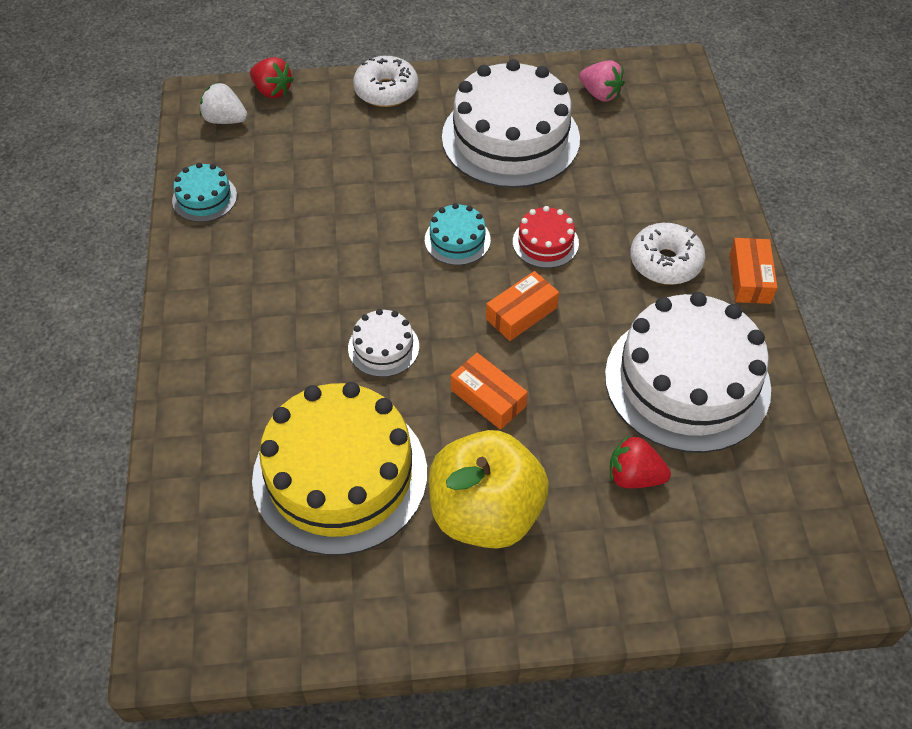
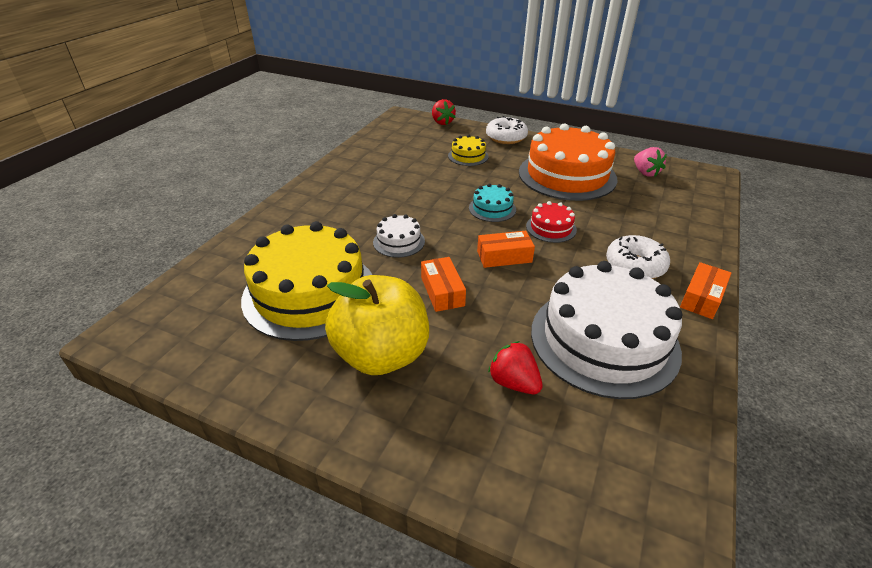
camera: 30 degrees right, 15 degrees down
(204, 198) = (365, 150): turquoise cake -> none
(225, 120) = (406, 126): white strawberry -> none
(360, 151) = (468, 156): none -> yellow cake
(510, 138) = (567, 175): white cake -> orange cake

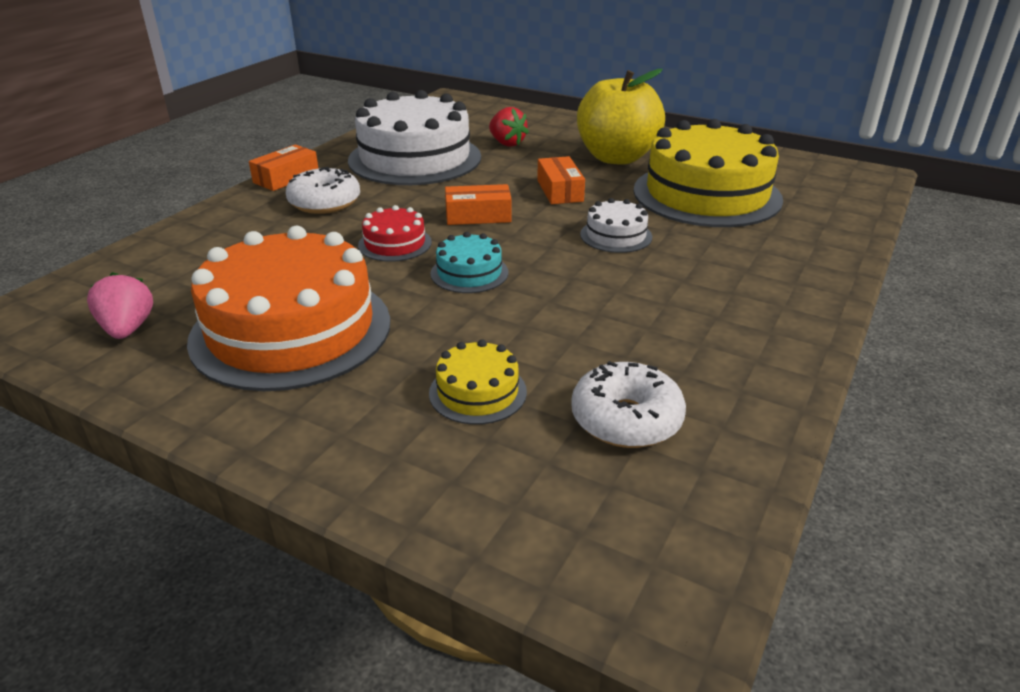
camera: 175 degrees left, 5 degrees down
(442, 122) = (525, 554): red strawberry -> none
(506, 137) = (350, 459): white donut -> white donut (626, 419)

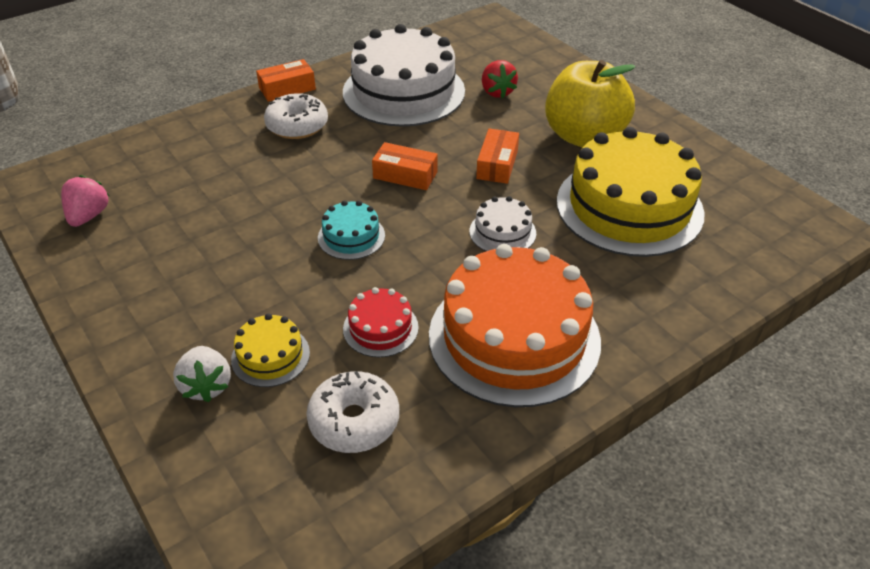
camera: 25 degrees right, 10 degrees up
(291, 330) = (188, 252): orange cake -> orange cake (514, 337)
(395, 243) = (318, 187): red cake -> red cake (380, 328)
(427, 441) = (206, 386): none -> white strawberry

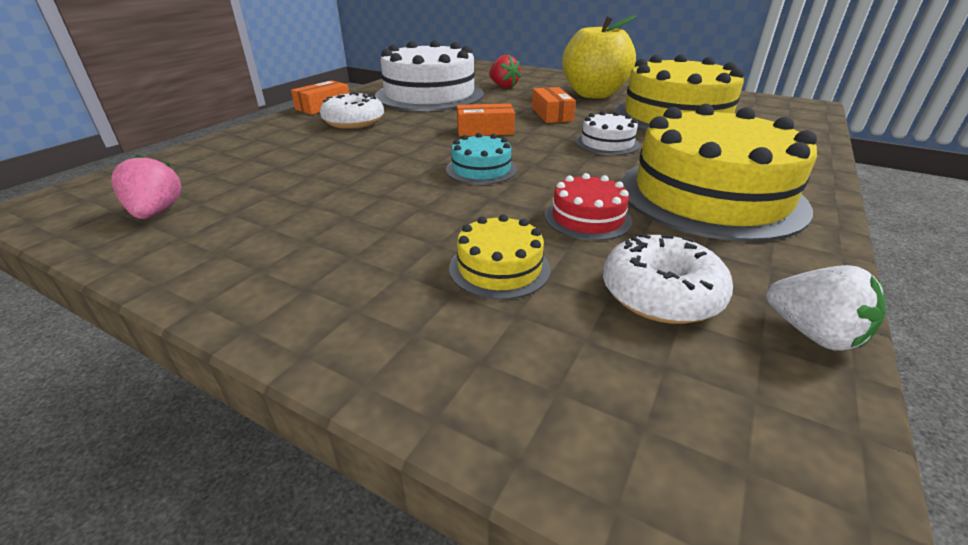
camera: 25 degrees left, 10 degrees down
(206, 386) = (449, 317): white strawberry -> white strawberry (813, 333)
(514, 337) = (710, 195): orange cake -> yellow cake

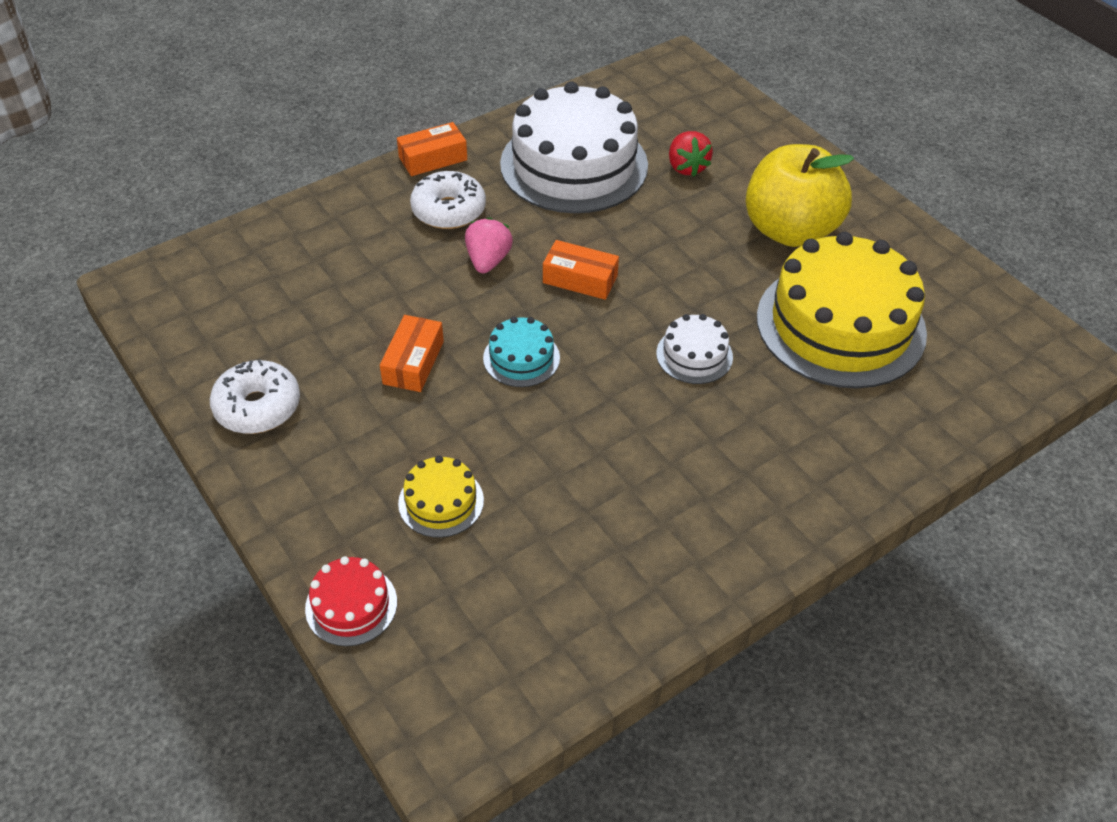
camera: 25 degrees right, 15 degrees up
(156, 212) = (217, 327): pink strawberry -> pink strawberry (488, 261)
(551, 114) = (687, 267): orange box -> orange box (413, 362)
(587, 218) = (560, 471): red cake -> red cake (351, 605)
(660, 294) = (536, 577): white donut -> white donut (258, 407)
(710, 195) = (707, 484): yellow cake -> none
(813, 333) = (606, 654): white strawberry -> none

